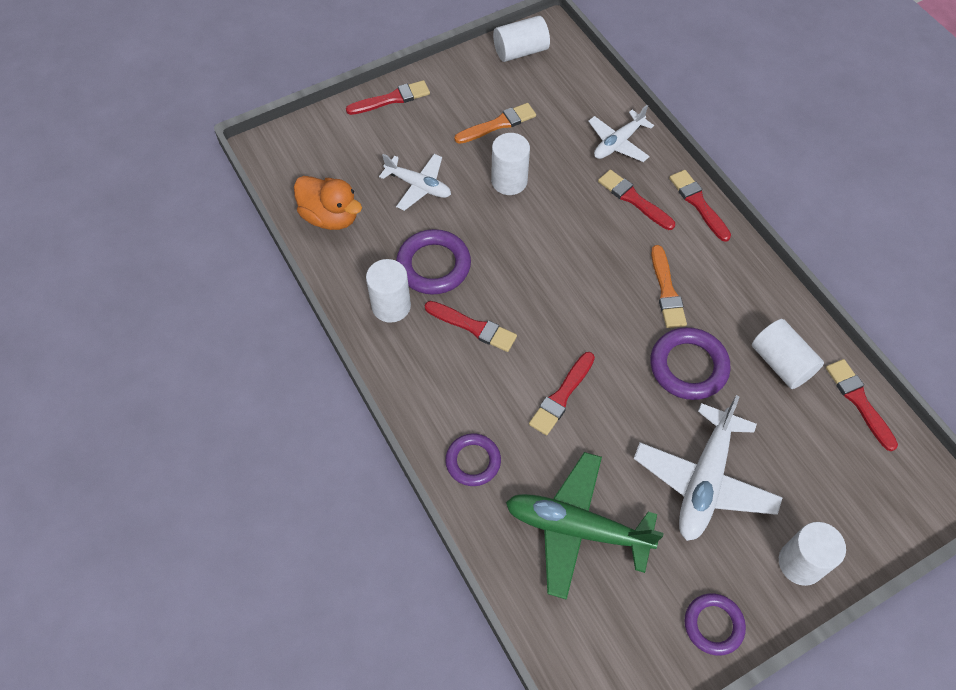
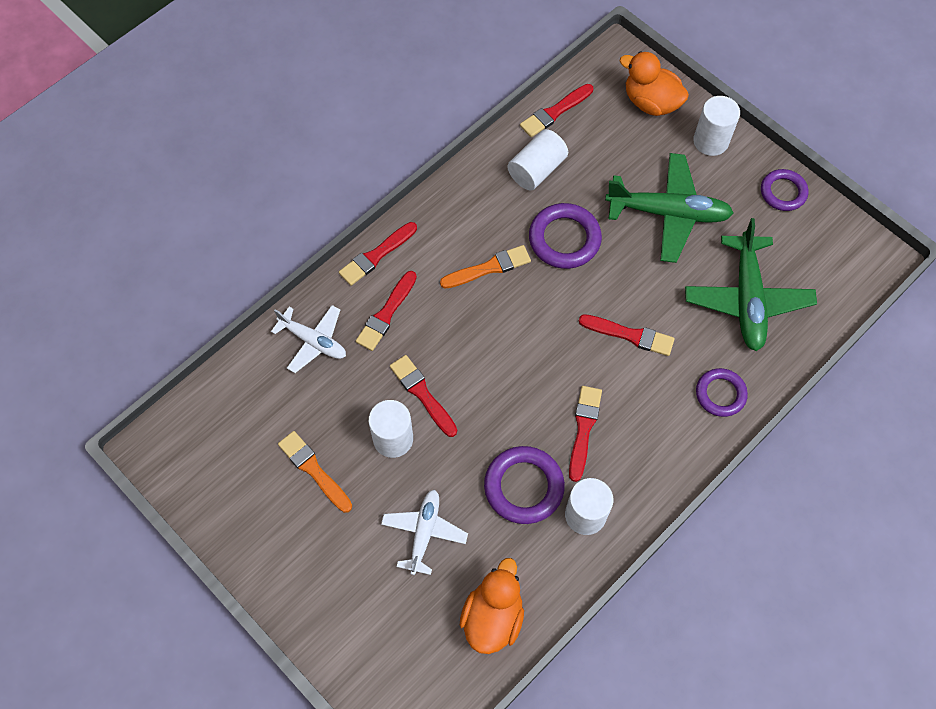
camera: 105 degrees left, 5 degrees up
(391, 99) = (300, 603): red brush -> red brush (422, 394)
(520, 51) = (192, 472): white cylinder -> none
(704, 480) = (668, 213): white plane -> green plane
(866, 511) = (651, 102): none -> orange duck

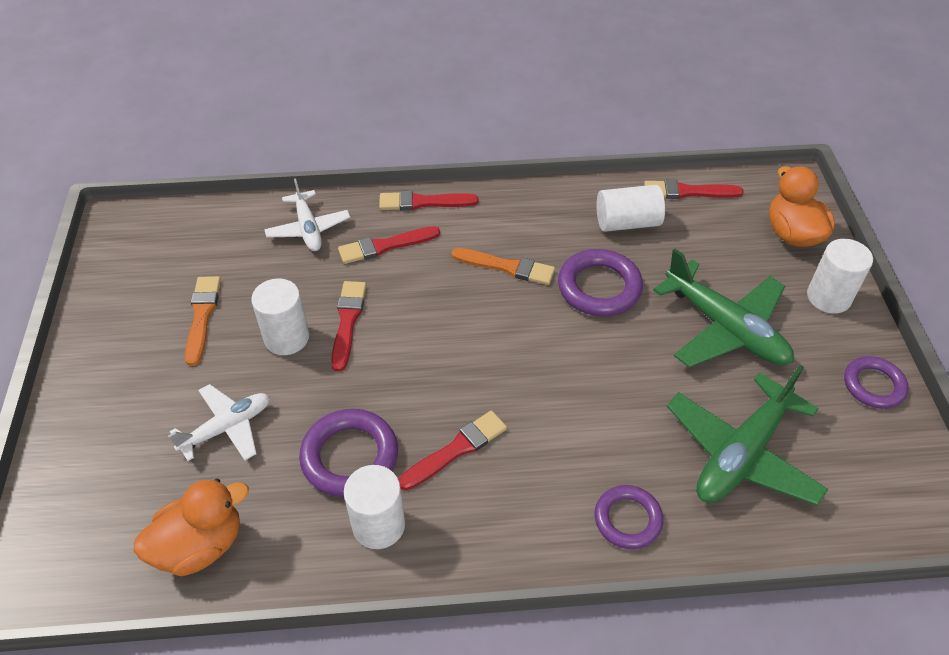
camera: 40 degrees right, 15 degrees down
(630, 335) = (584, 402): red brush -> none

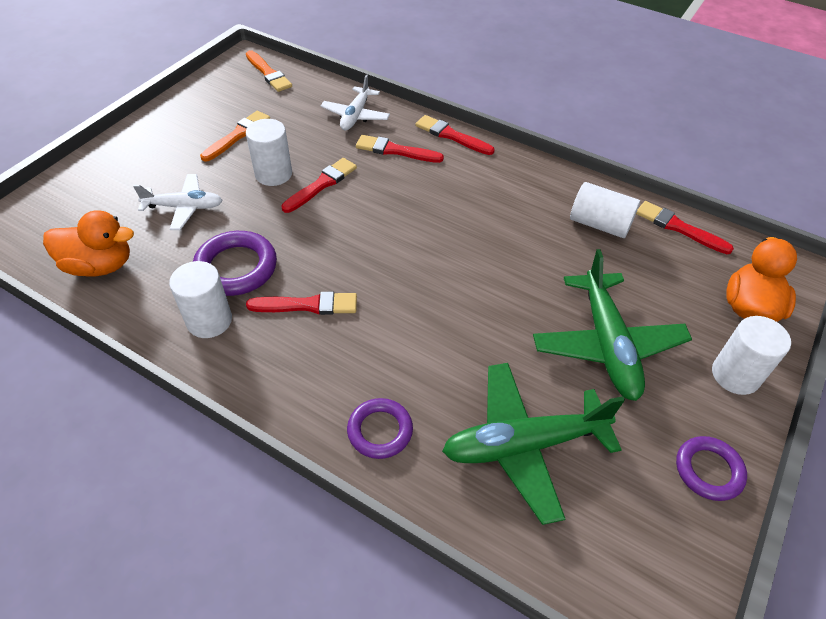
camera: 35 degrees right, 0 degrees up
(507, 267) = (469, 207): orange brush -> orange brush (268, 73)
(599, 287) = (527, 257): purple ring -> none

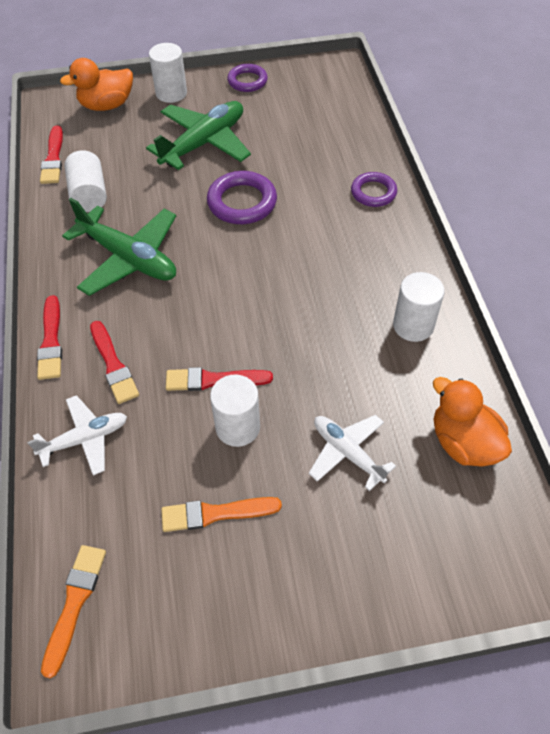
camera: 130 degrees left, 5 degrees up
(236, 267) = (358, 354): purple ring -> purple ring (242, 202)
(308, 305) = (337, 286): red brush -> none
(524, 445) = (311, 140): green plane -> green plane (129, 258)

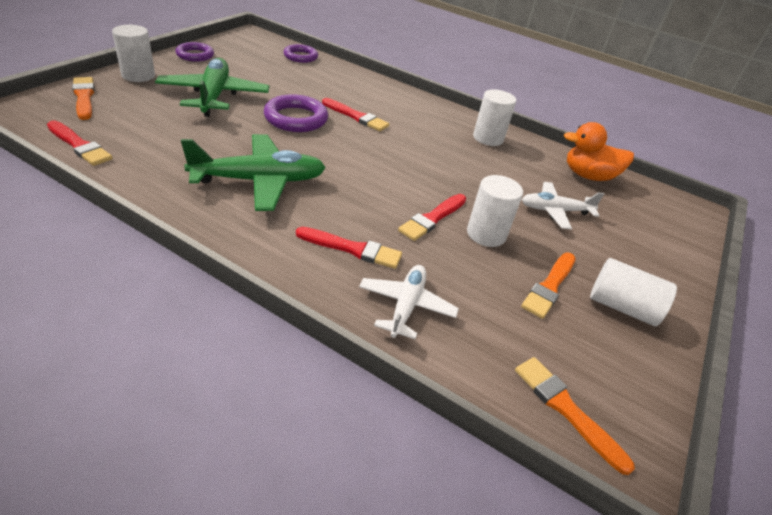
camera: 55 degrees left, 15 degrees down
(51, 341) = (276, 263): red brush -> red brush (356, 117)
(89, 194) = (157, 156): white cylinder -> white cylinder (622, 307)
(107, 105) = (84, 97): orange duck -> orange brush
(373, 192) = (370, 87): purple ring -> purple ring (300, 56)

